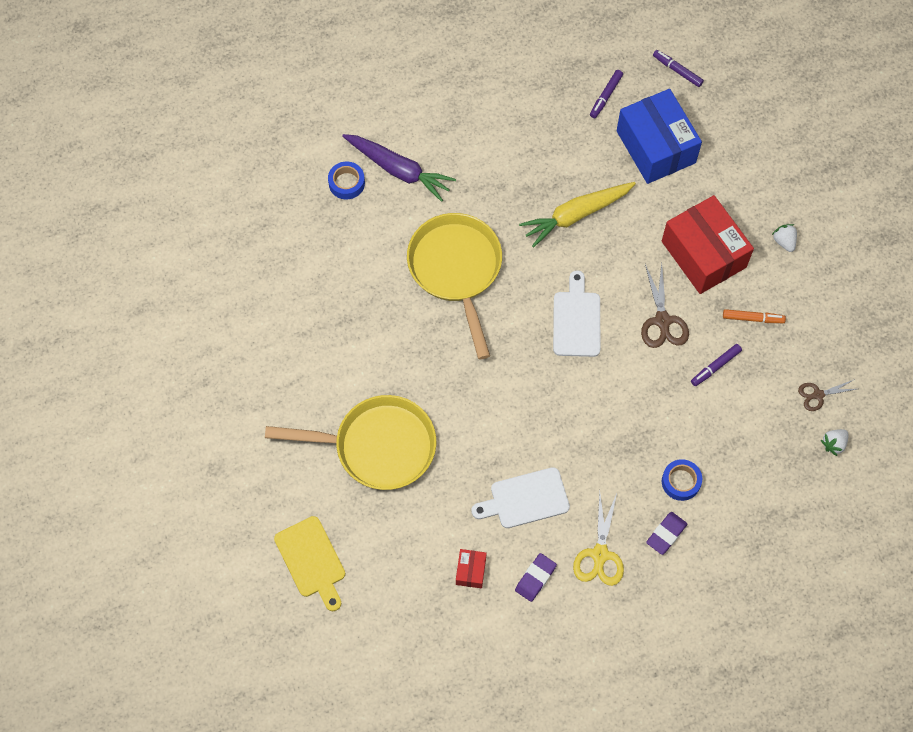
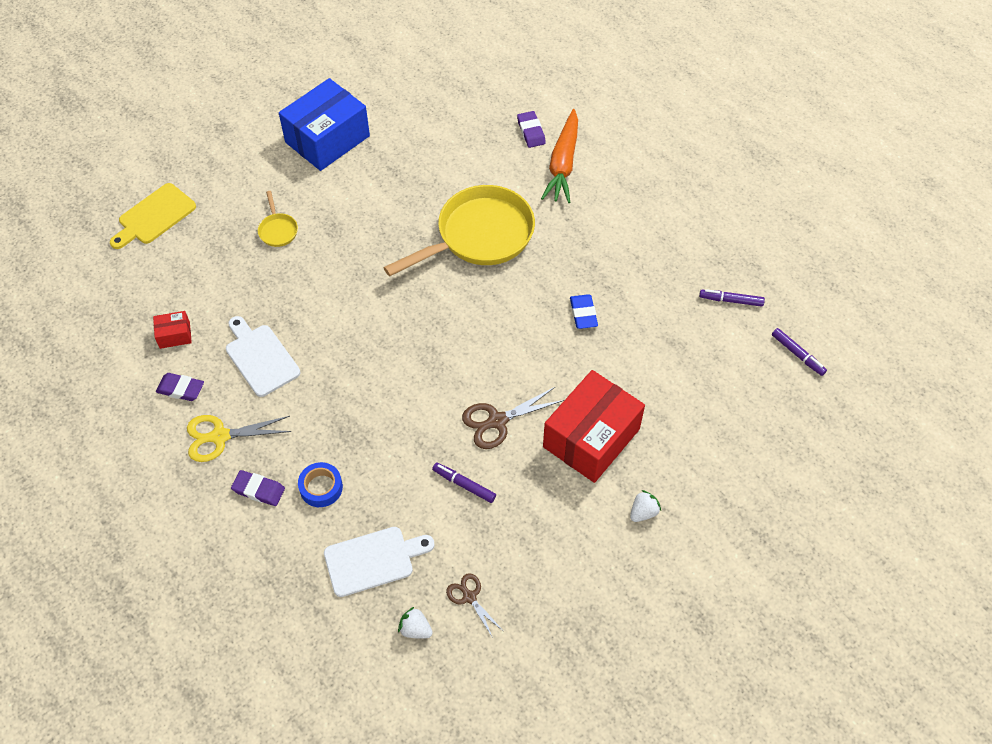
camera: 70 degrees right, 10 degrees down
(346, 183) = (531, 132): blue tape -> purple eraser
(378, 446) = (278, 230): yellow pan -> yellow pan, size x0.42
(398, 170) = (563, 163): purple carrot -> orange carrot
(576, 215) = (583, 314): yellow carrot -> blue eraser
(576, 320) = (467, 346): white cutting board -> white cutting board (373, 560)
(656, 147) = (696, 360): blue box -> blue box (327, 139)
(677, 70) = (797, 354): purple marker -> purple marker turned 120 degrees clockwise
(753, 318) = (535, 506): orange marker -> none

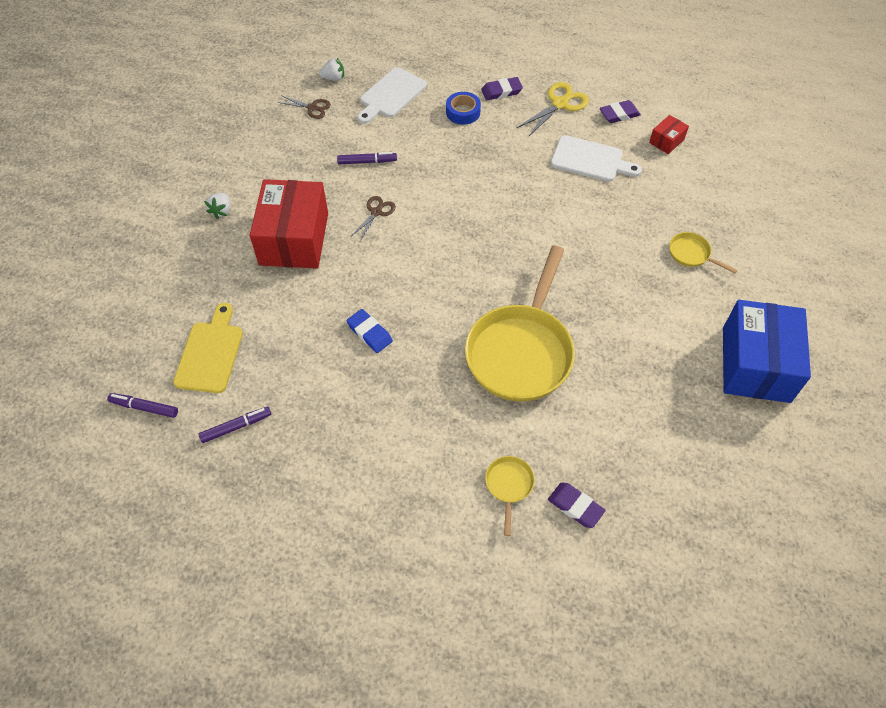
camera: 145 degrees right, 0 degrees up
(154, 216) = (796, 208): yellow cutting board -> yellow cutting board (210, 353)
(497, 421) = (376, 212): brown scissors -> brown scissors, size x0.63
(563, 163) = (509, 486): orange carrot -> yellow pan

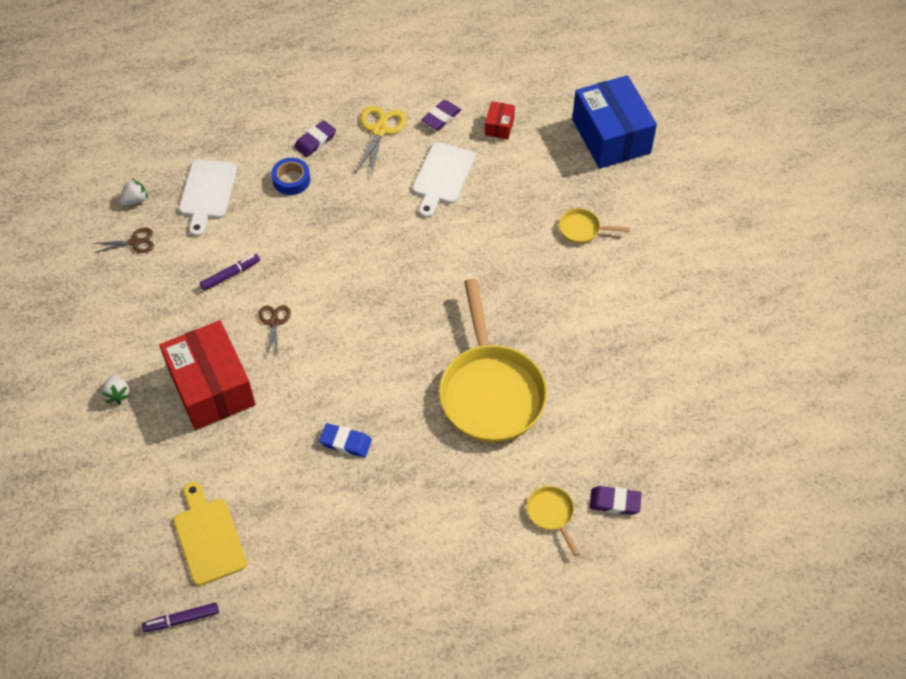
camera: 30 degrees left, 0 degrees up
(236, 427) = (282, 591): purple marker -> none
(590, 160) = (442, 176): white cutting board -> white cutting board turned 120 degrees clockwise
(755, 364) = (688, 305): blue box -> blue box (611, 136)

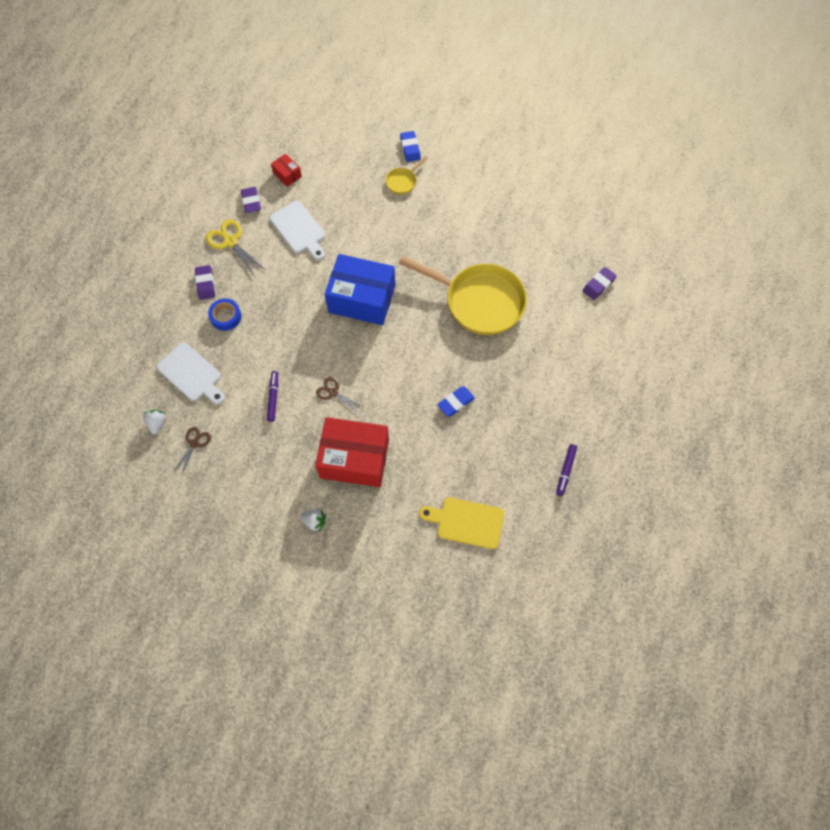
camera: 55 degrees left, 10 degrees up
(181, 619) = (514, 570): purple marker -> purple marker (565, 471)
(551, 514) = (584, 321): yellow pan -> none
(611, 136) = (347, 123): blue box -> blue box (362, 299)
(632, 210) = (410, 148): none -> blue eraser

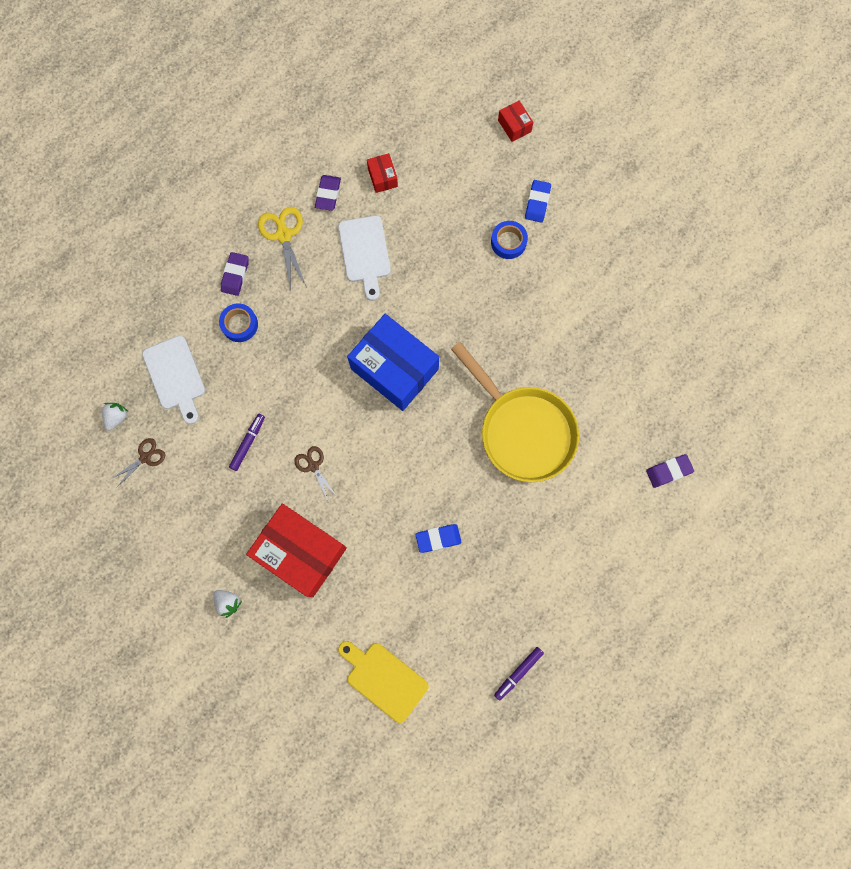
camera: 25 degrees right, 10 degrees up
(367, 106) = (514, 126): none -> red box
(402, 181) = (508, 242): yellow pan -> blue tape

